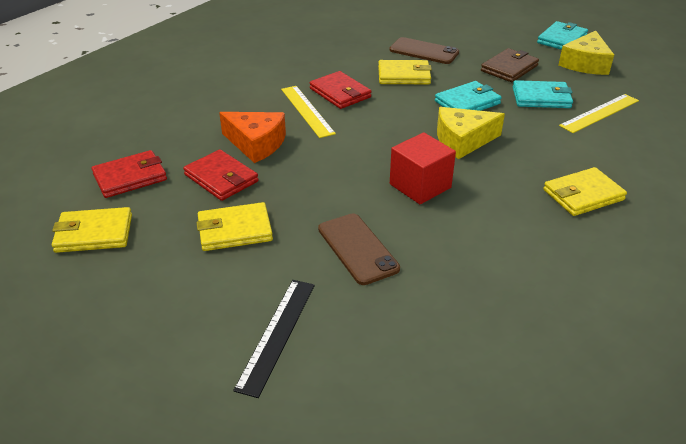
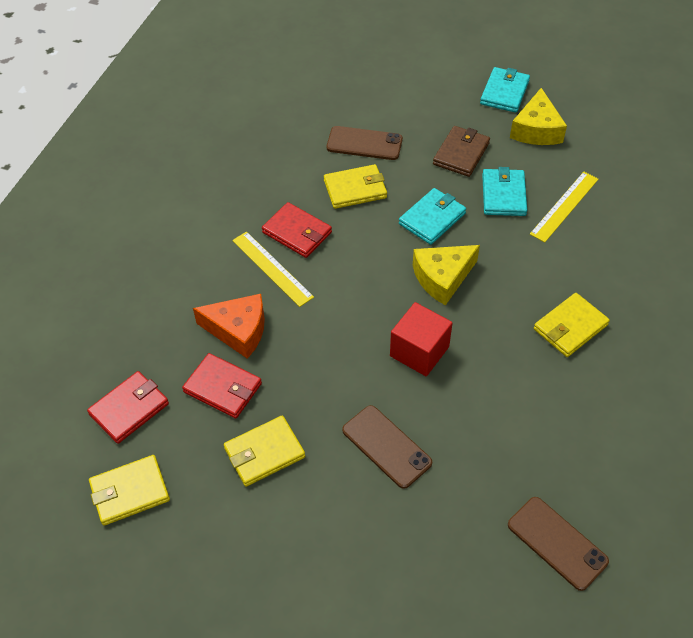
camera: 15 degrees left, 15 degrees up
(276, 334) = (350, 563): black ruler -> none
(518, 368) = (557, 543): none -> brown phone
(541, 98) = (503, 195): turquoise wallet -> turquoise wallet turned 75 degrees counterclockwise

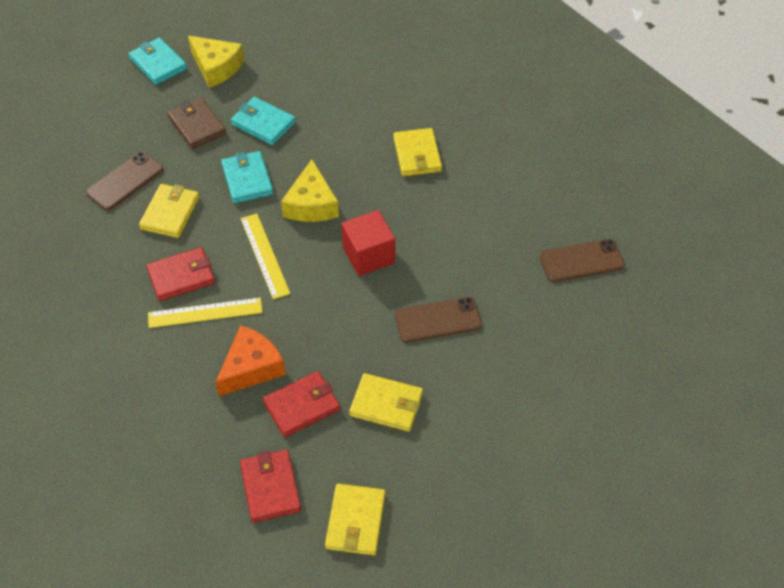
camera: 60 degrees left, 0 degrees up
(264, 453) = (386, 405): yellow wallet -> yellow wallet turned 75 degrees counterclockwise
(564, 206) = (306, 95): yellow ruler -> yellow ruler (264, 255)

